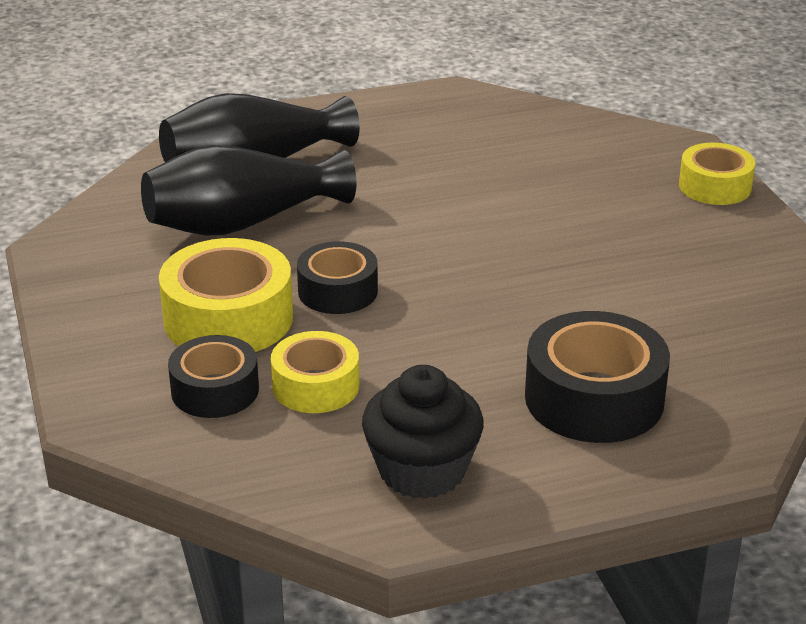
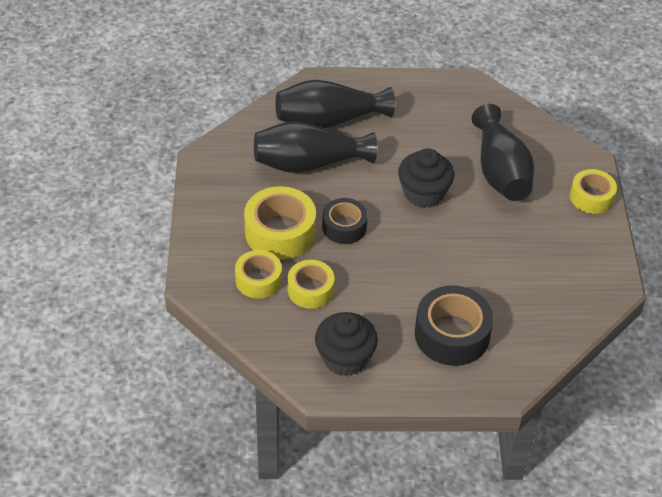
camera: 15 degrees right, 15 degrees up
(215, 390) = (258, 280): black tape -> yellow tape
(450, 226) = (423, 193): none -> black cupcake
(558, 181) = (500, 171): none -> black vase

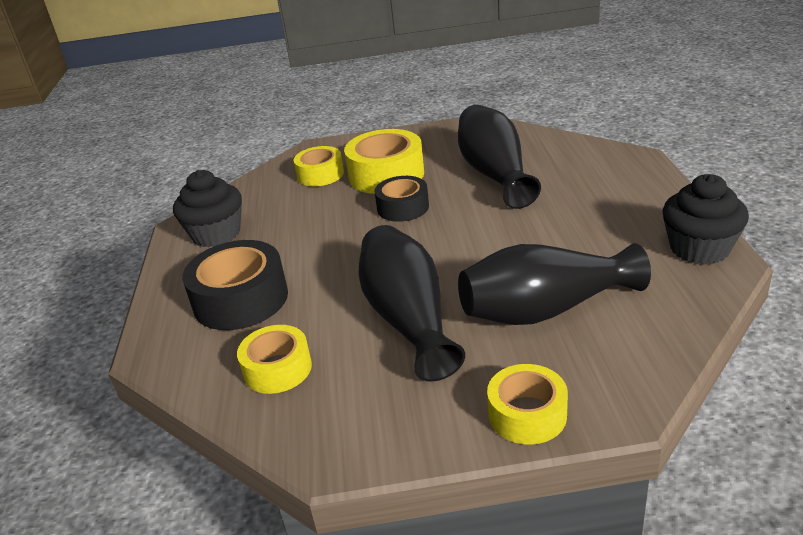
camera: 90 degrees right, 15 degrees down
(310, 290) = (308, 202): yellow tape -> yellow tape (277, 369)
(328, 120) = (572, 174): black vase -> black vase (408, 318)
(423, 193) = (475, 251): black cupcake -> black cupcake (699, 248)

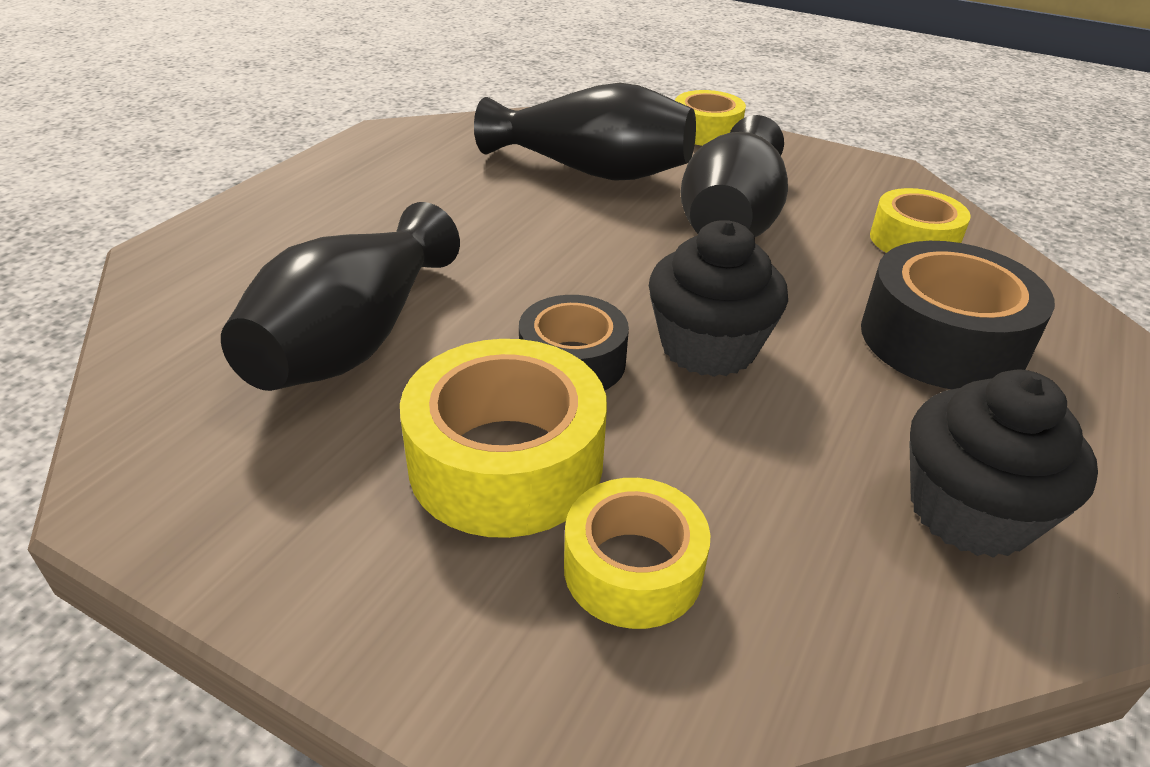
camera: 150 degrees left, 5 degrees up
(699, 248) = (376, 147): black cupcake -> black cupcake (708, 347)

